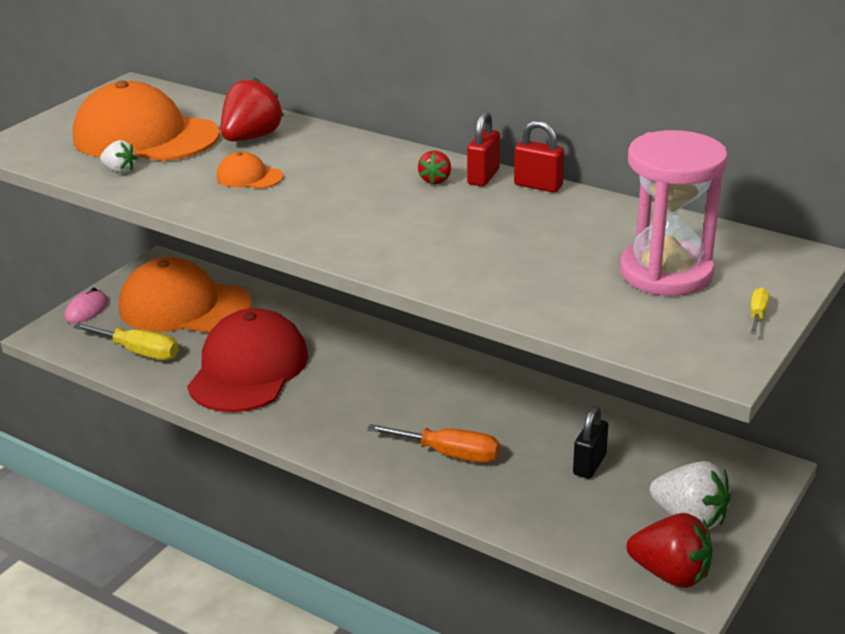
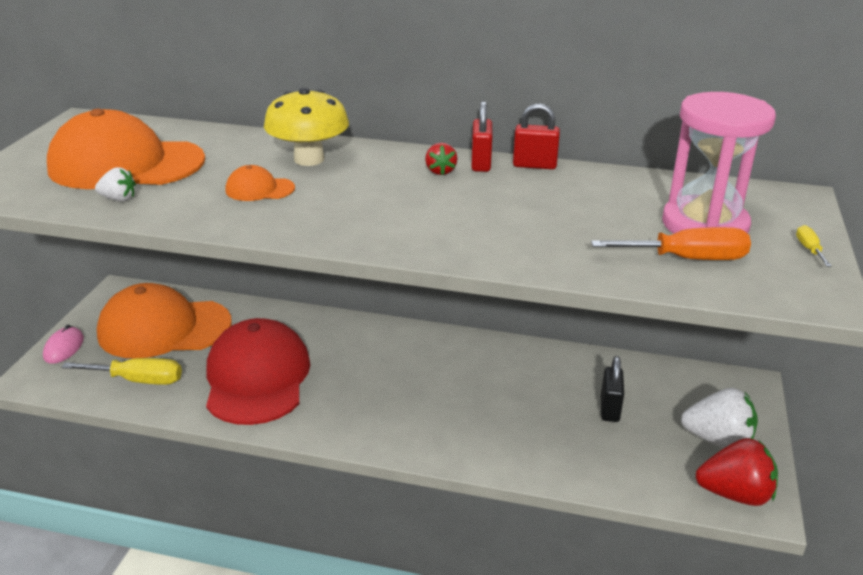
camera: 20 degrees left, 0 degrees up
(251, 138) = (237, 154): red strawberry -> none
(315, 152) = (309, 159): none -> yellow mushroom
(449, 454) = (486, 423): orange screwdriver -> orange screwdriver (687, 259)

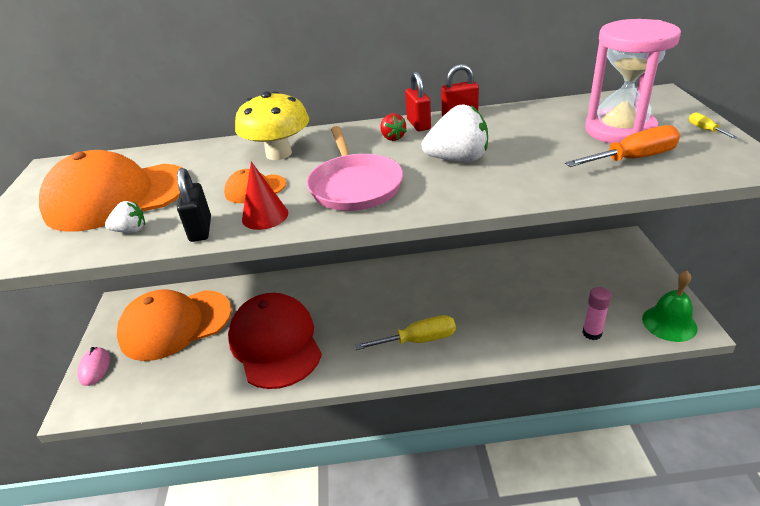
camera: 15 degrees left, 5 degrees up
(138, 380) = (176, 376): yellow screwdriver -> yellow screwdriver (418, 340)
(250, 218) = (265, 216): none -> red cone
(360, 211) = (355, 185): none -> pink pan
(609, 409) = (548, 286): black padlock -> black padlock (200, 229)
(627, 476) = (592, 333): none -> pink glue stick
(718, 440) = (632, 286): white strawberry -> white strawberry (458, 159)
(735, 494) = (669, 323): red strawberry -> green bell

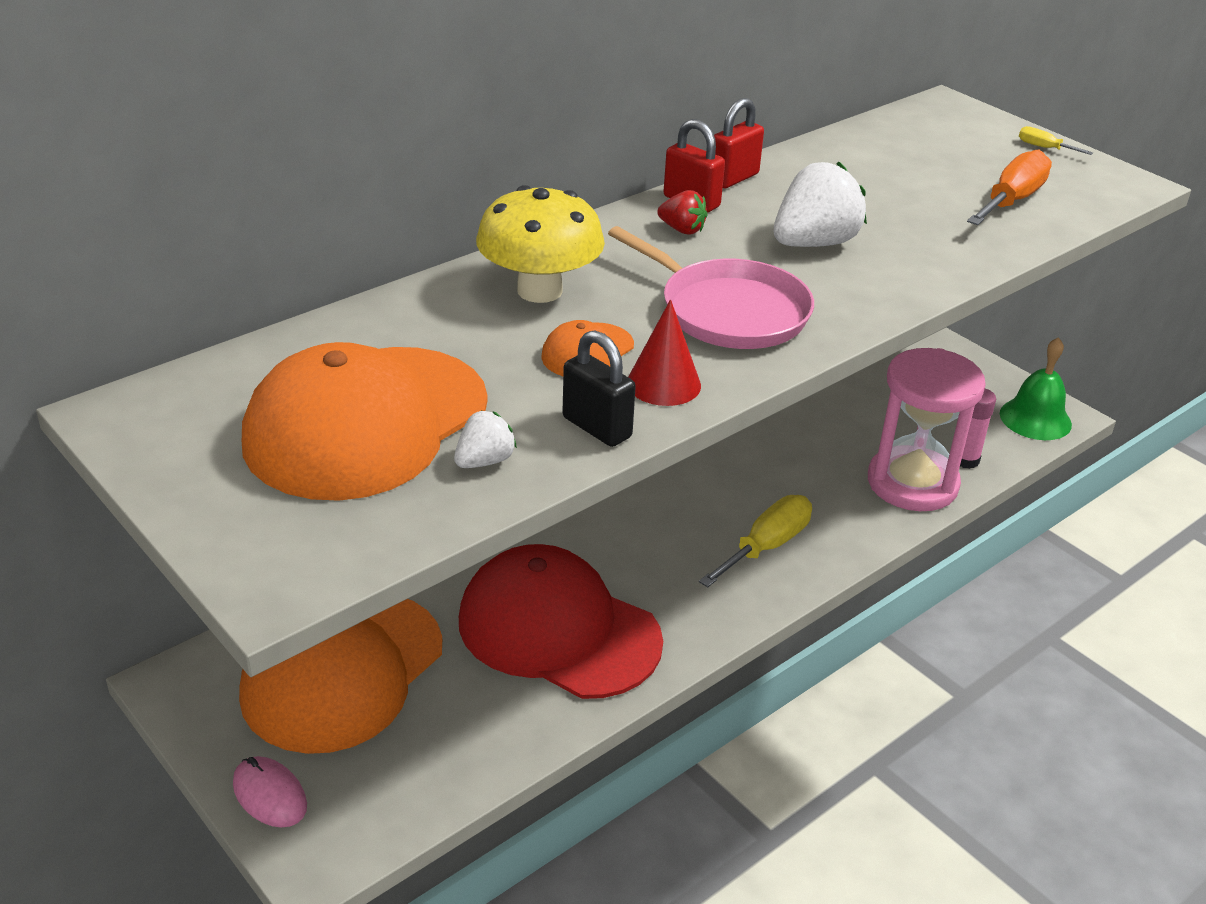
camera: 40 degrees left, 0 degrees up
(619, 130) = (956, 164): pink hourglass -> pink hourglass (912, 483)

